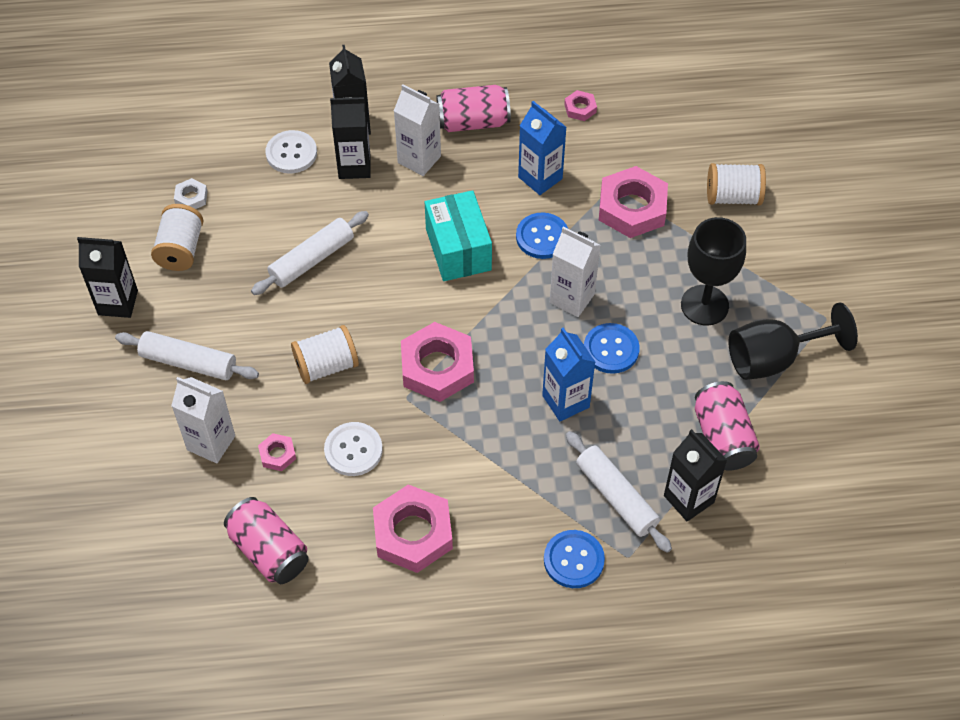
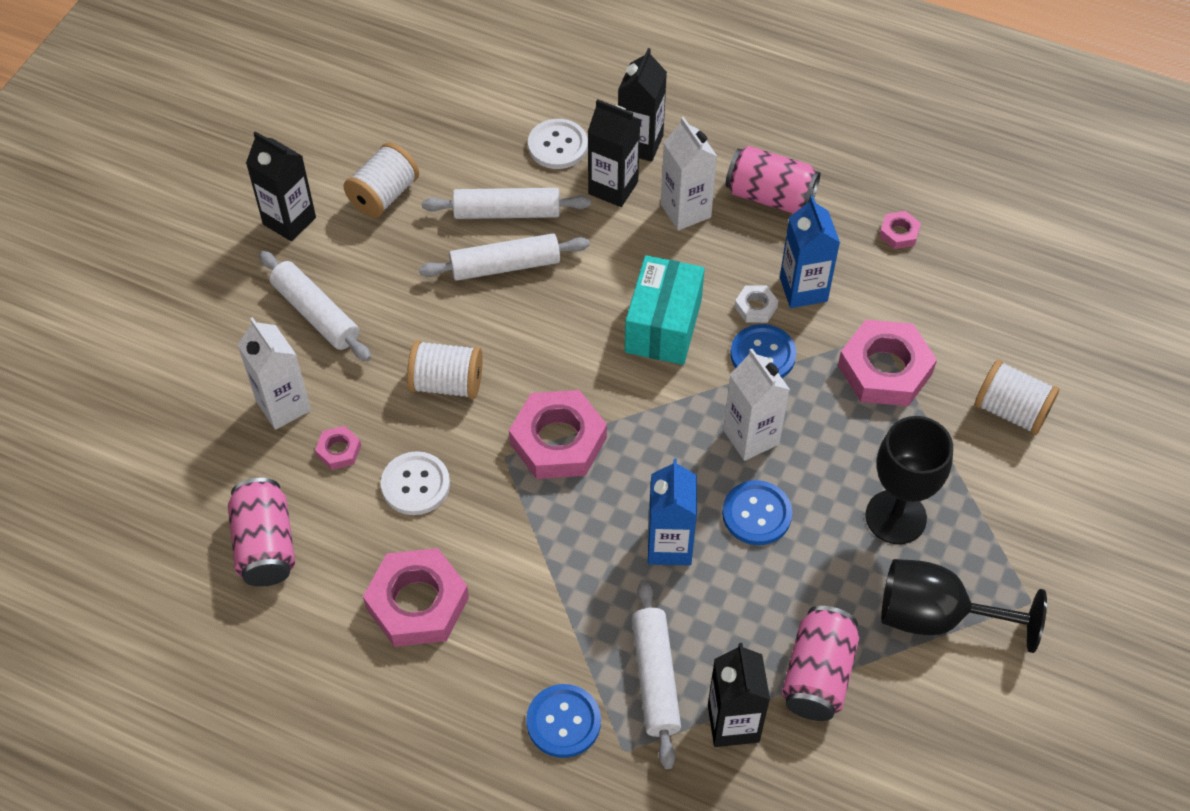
camera: 30 degrees right, 0 degrees up
(191, 197) = (428, 147): white nut -> white nut (755, 307)
(286, 219) = (507, 212): none -> white rolling pin

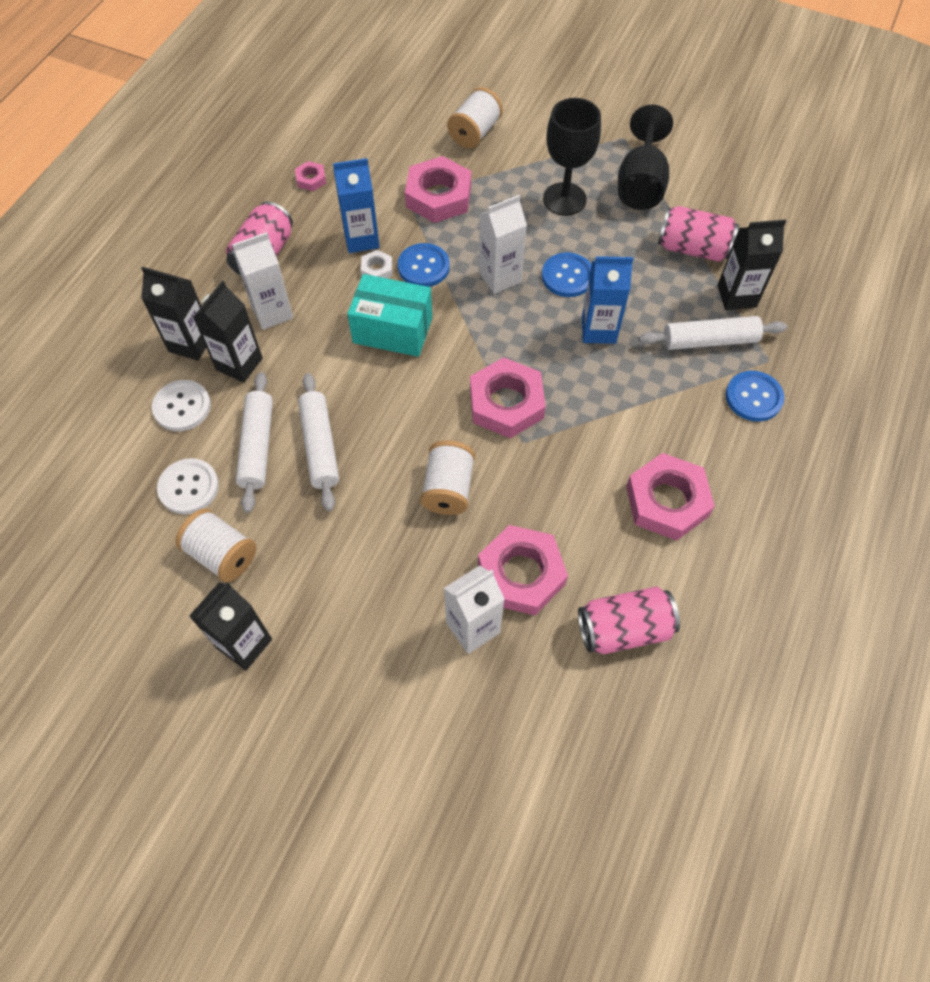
camera: 90 degrees left, 5 degrees up
(316, 314) = (365, 607): white rolling pin -> none
(339, 450) = (521, 574): pink nut -> pink nut, size x2.15
(415, 485) = (554, 508): white button -> white button (189, 487)

